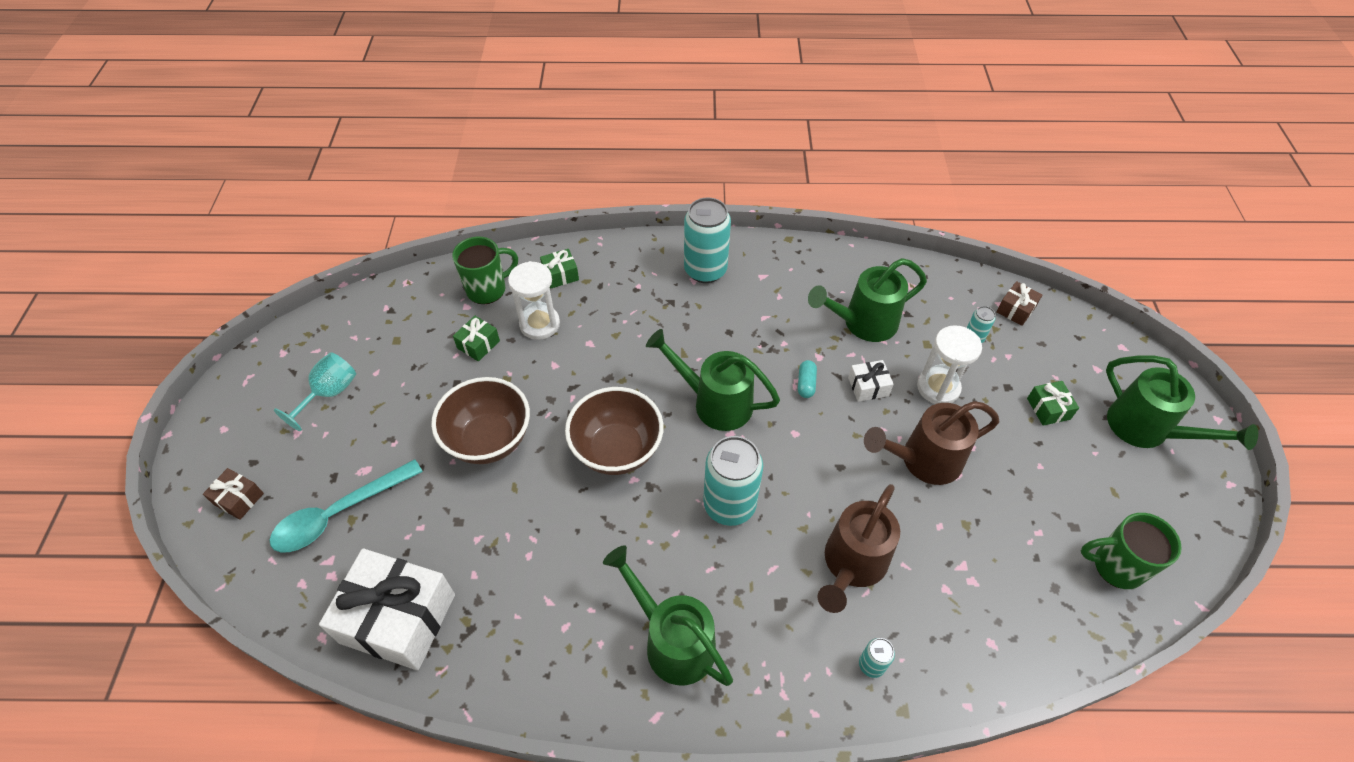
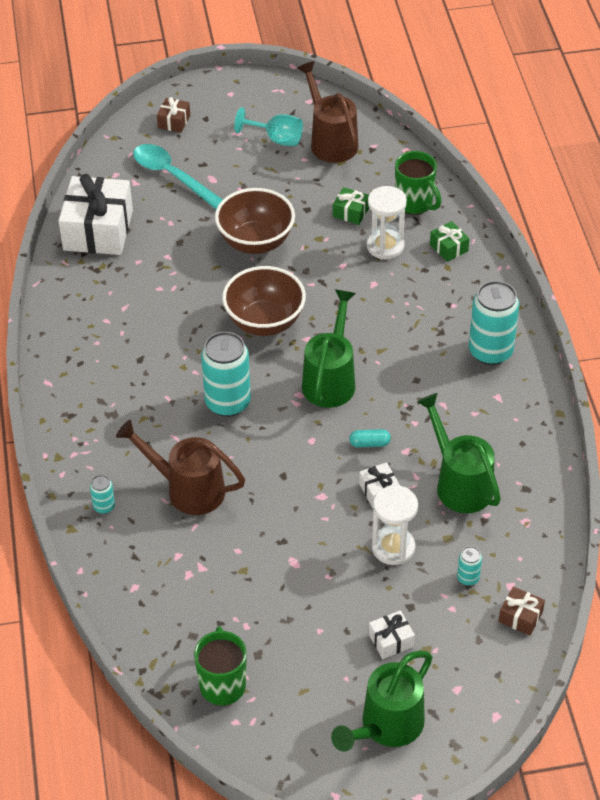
camera: 80 degrees right, 5 degrees down
(672, 640) = (105, 383): green watering can -> none
(923, 460) = (304, 537): brown watering can -> brown watering can (330, 141)
(1048, 409) = (391, 640): green gift -> white gift

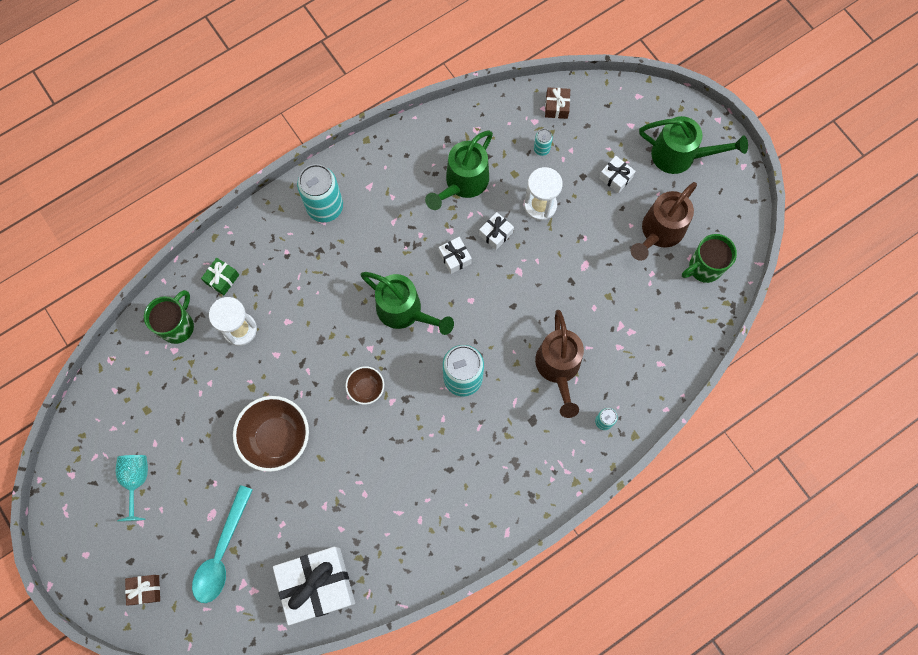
camera: 115 degrees left, 25 degrees up
(264, 322) = (366, 388): brown bowl -> brown bowl, size x0.53
(330, 141) = (122, 431): brown watering can -> brown watering can (659, 232)
(331, 379) = (405, 311): green watering can -> green watering can turned 135 degrees counterclockwise
(351, 212) = (209, 374): green gift -> none
(369, 443) = (455, 258): turquoise capsule -> white gift

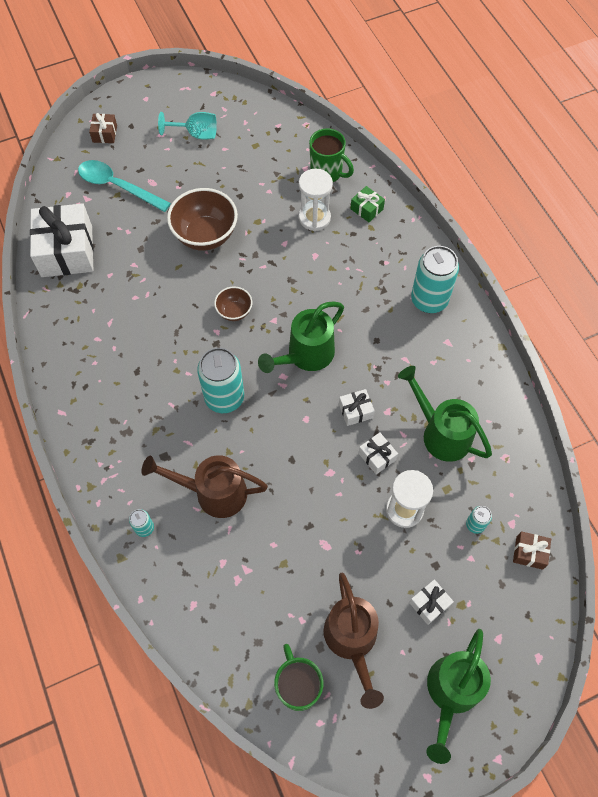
camera: 100 degrees right, 10 degrees down
(659, 232) = (352, 641): brown watering can -> brown watering can turned 150 degrees counterclockwise

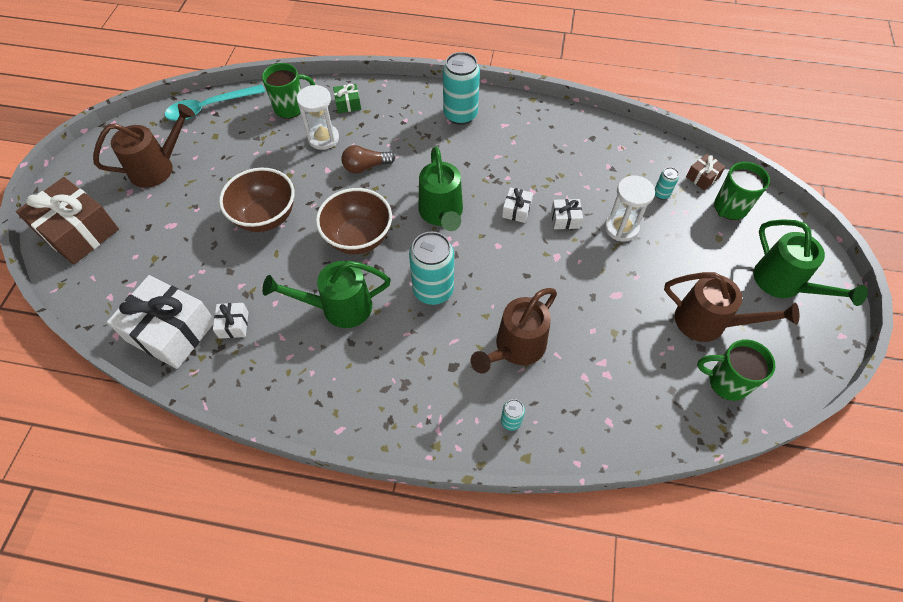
camera: 55 degrees left, 5 degrees down
(105, 134) = (79, 232): brown gift -> brown gift, size x2.23
(118, 186) = (146, 253): turquoise spoon -> turquoise spoon (209, 108)
(196, 134) = (158, 167): turquoise goblet -> brown watering can
(234, 311) = (358, 238): brown bowl -> brown bowl, size x1.90
(310, 268) = (365, 166): none -> brown light bulb
(429, 604) = (707, 256): white gift -> white gift (233, 325)
(441, 433) = (574, 171): green watering can -> green watering can (338, 307)
(508, 598) = (729, 208): none -> green mug

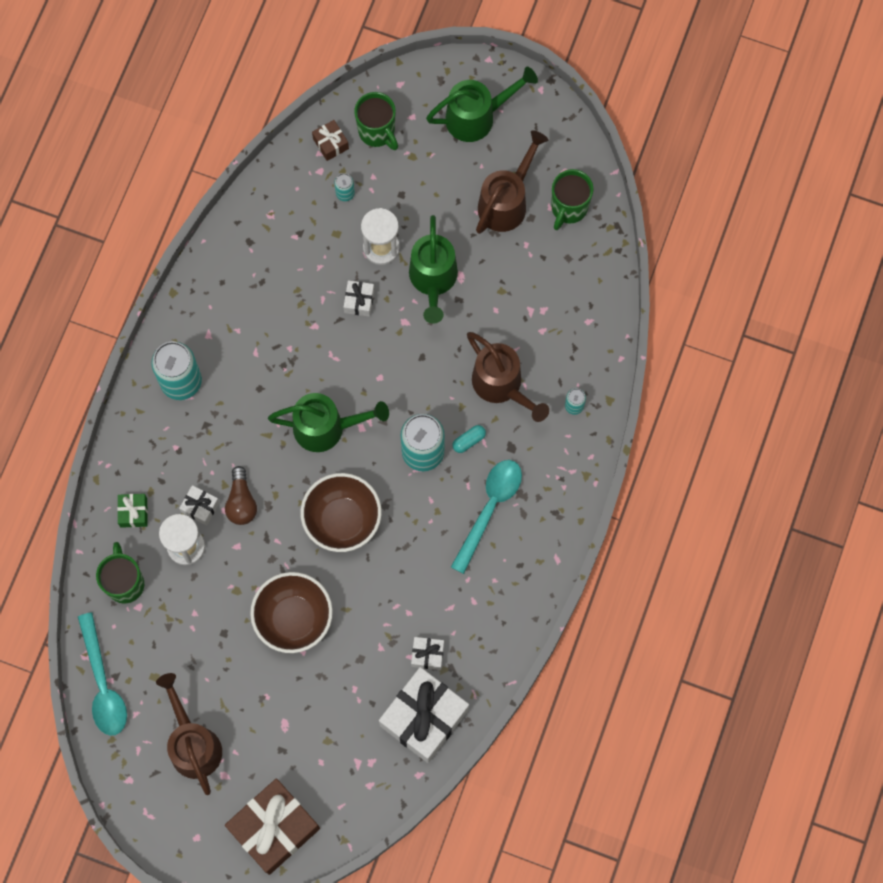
camera: 80 degrees left, 15 degrees up
(338, 307) = (426, 548): green watering can -> green watering can (433, 280)
(385, 356) = (489, 509): none -> turquoise spoon
(452, 327) = (469, 441): none -> turquoise capsule
(516, 210) = (337, 348): white gift -> white gift (200, 507)

